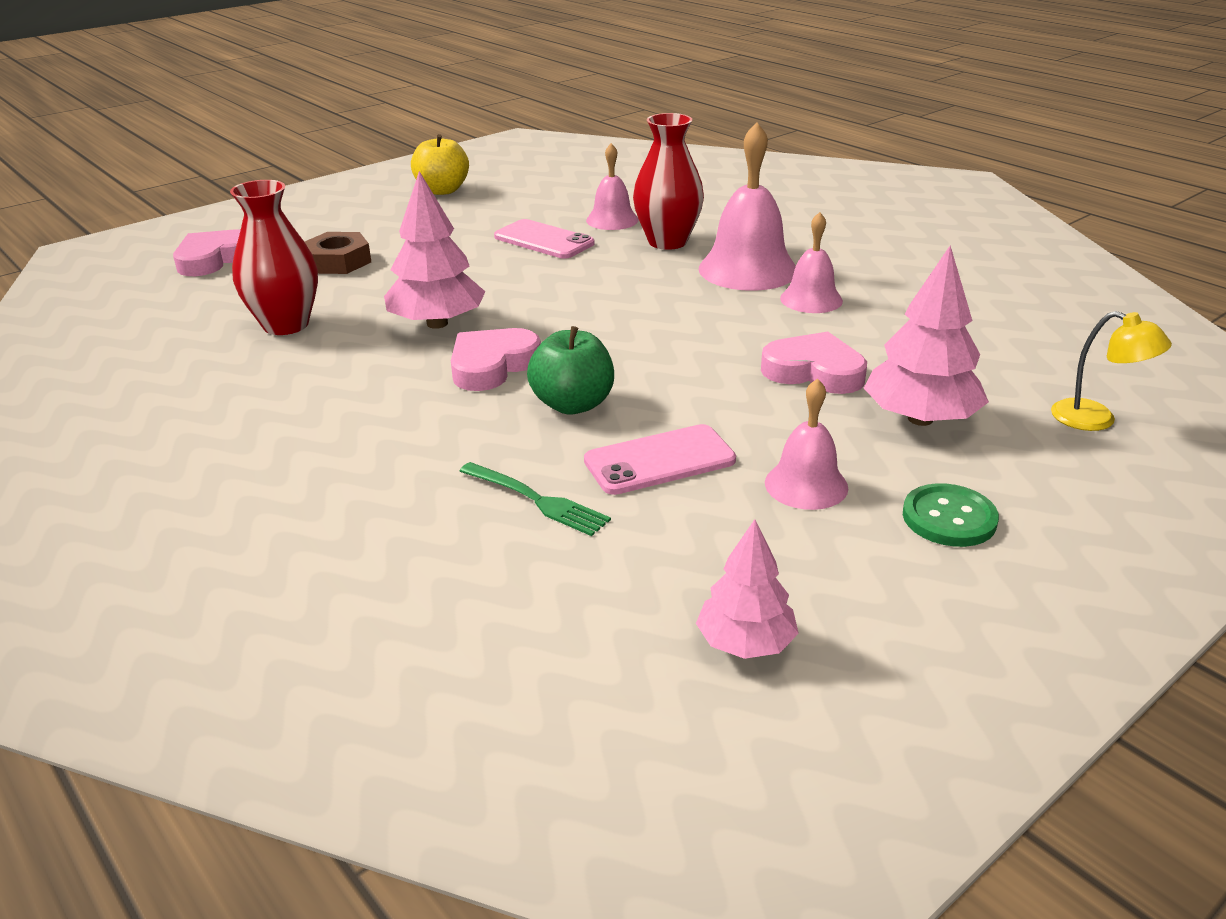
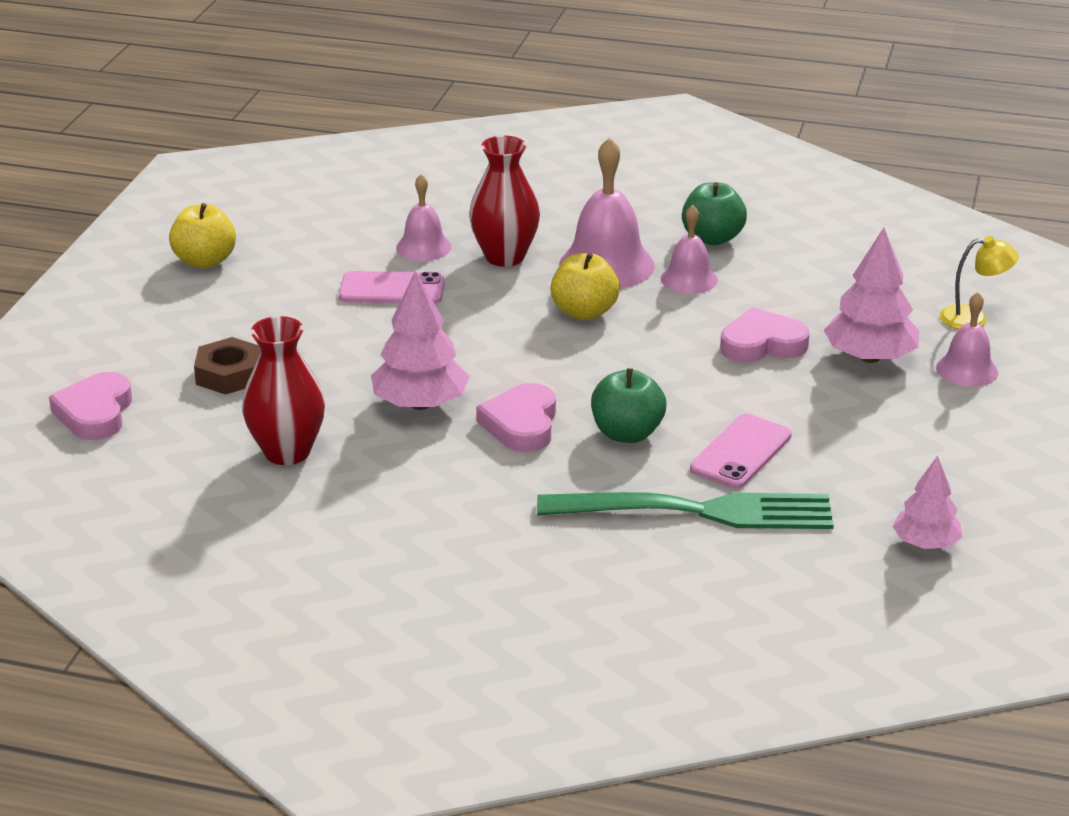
camera: 35 degrees left, 0 degrees up
(537, 500) = (697, 511): green fork -> green fork, size x2.06
(677, 298) = (584, 312): none -> yellow apple
(806, 485) = (851, 433): pink bell -> pink bell (967, 370)
(877, 275) = (712, 238): none -> green apple
(949, 518) = (955, 422): green button -> none

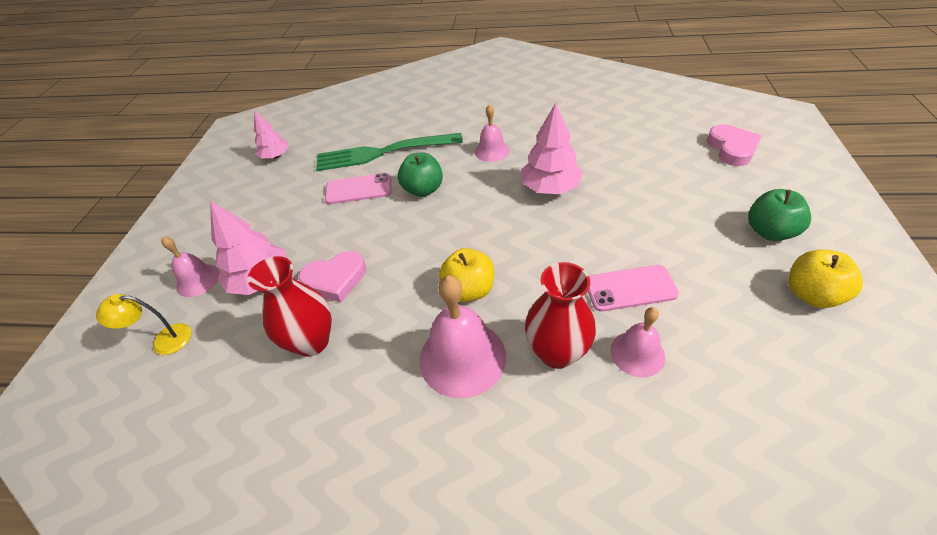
camera: 175 degrees right, 15 degrees up
(229, 374) = (681, 187): brown nut -> none
(287, 452) = (605, 146): red vase -> red vase (312, 341)
(521, 424) = (485, 185): pink heart -> none
(689, 279) = (388, 350): pink bell -> pink bell (491, 151)
(712, 238) = (365, 425): green apple -> green apple (769, 232)
(741, 452) = (358, 189): pink phone -> pink phone turned 60 degrees clockwise

